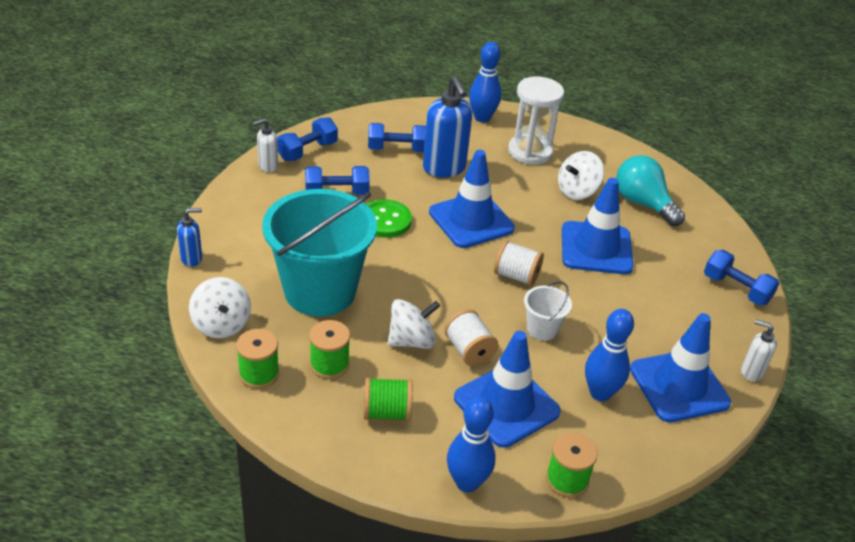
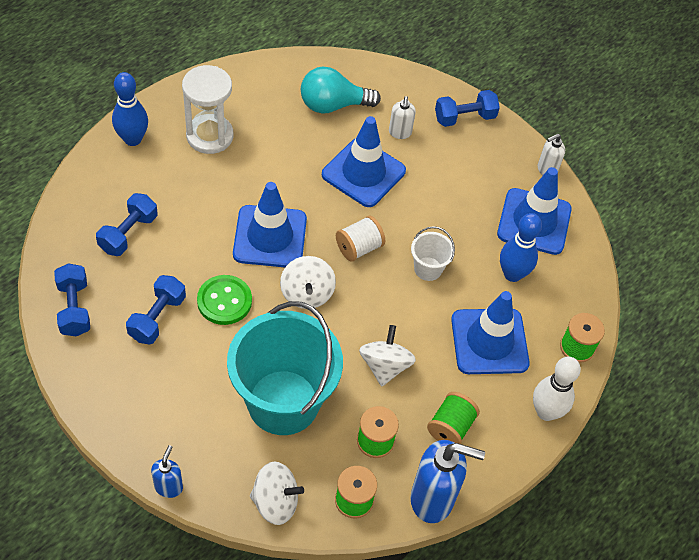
camera: 60 degrees left, 15 degrees up
(268, 166) = (73, 354): white soap dispenser -> white soap dispenser (400, 133)
(444, 168) = (185, 213): blue soap dispenser -> blue soap dispenser (432, 499)
(467, 482) = (546, 412): blue bowling pin -> white bowling pin
(469, 350) = (420, 332): white spool -> none
(577, 191) = (286, 138): white spinning top -> white spinning top (307, 294)

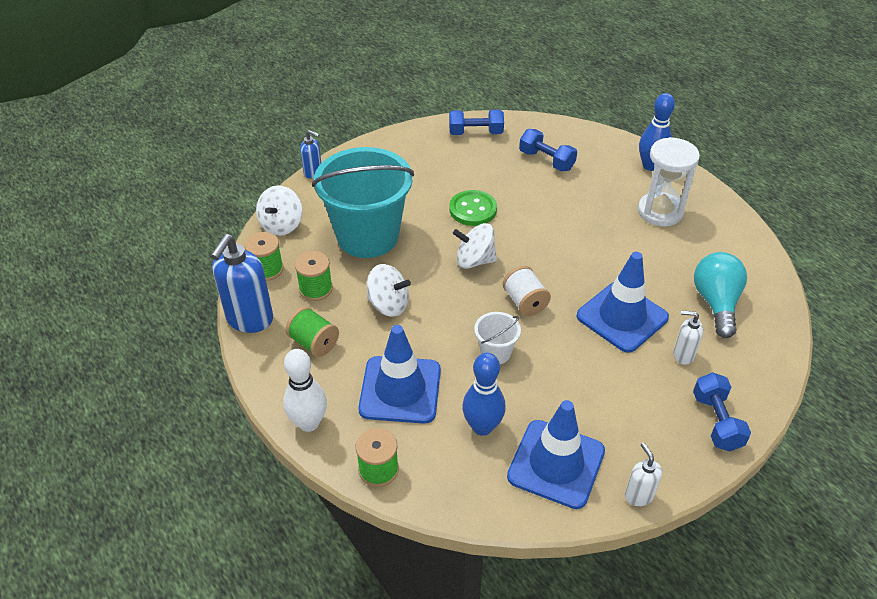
camera: 105 degrees right, 10 degrees down
(157, 318) = (461, 173): blue dumbbell -> none
(270, 237) = (540, 242): blue traffic cone -> none

